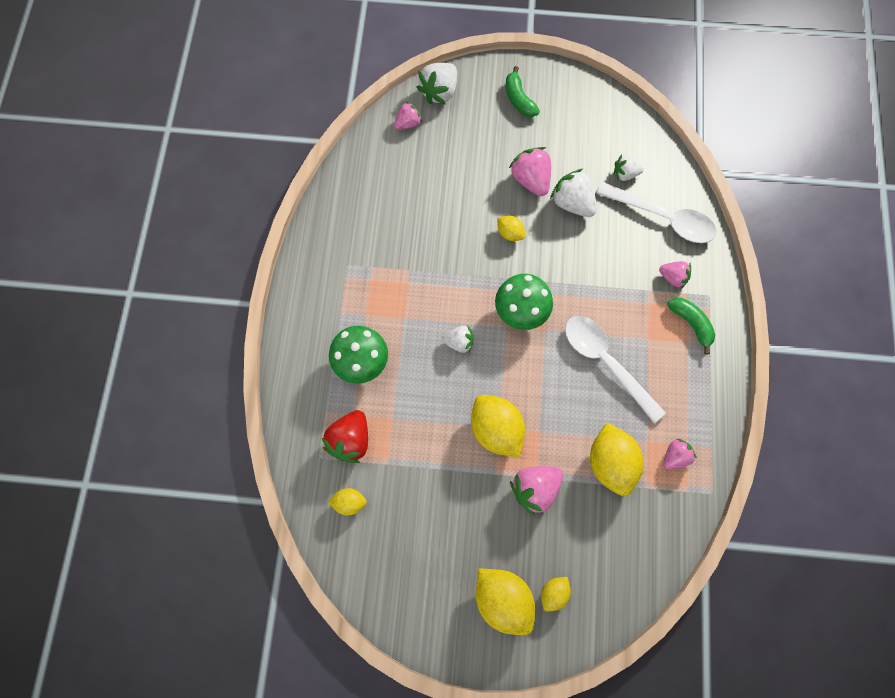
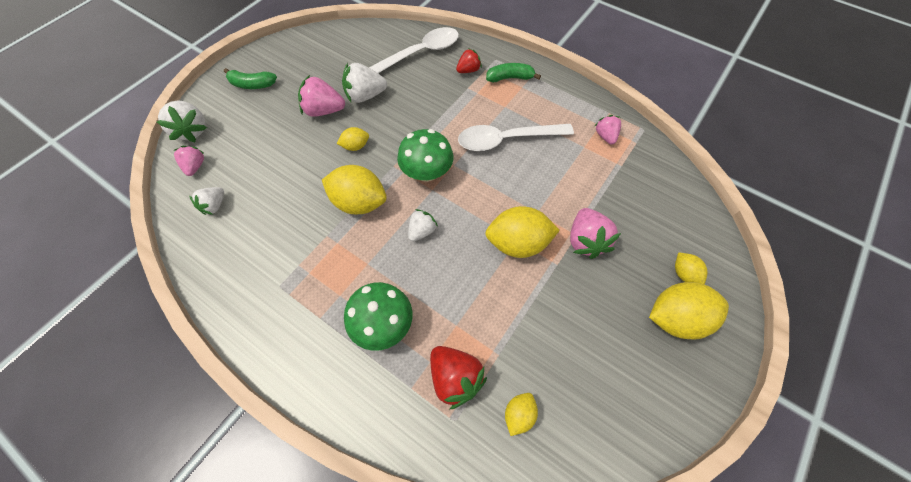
camera: 60 degrees left, 10 degrees down
(611, 463) = (590, 178): yellow lemon -> yellow lemon (359, 202)
(625, 174) = (369, 56): white strawberry -> white strawberry (214, 206)
(673, 277) = (468, 70): pink strawberry -> red strawberry

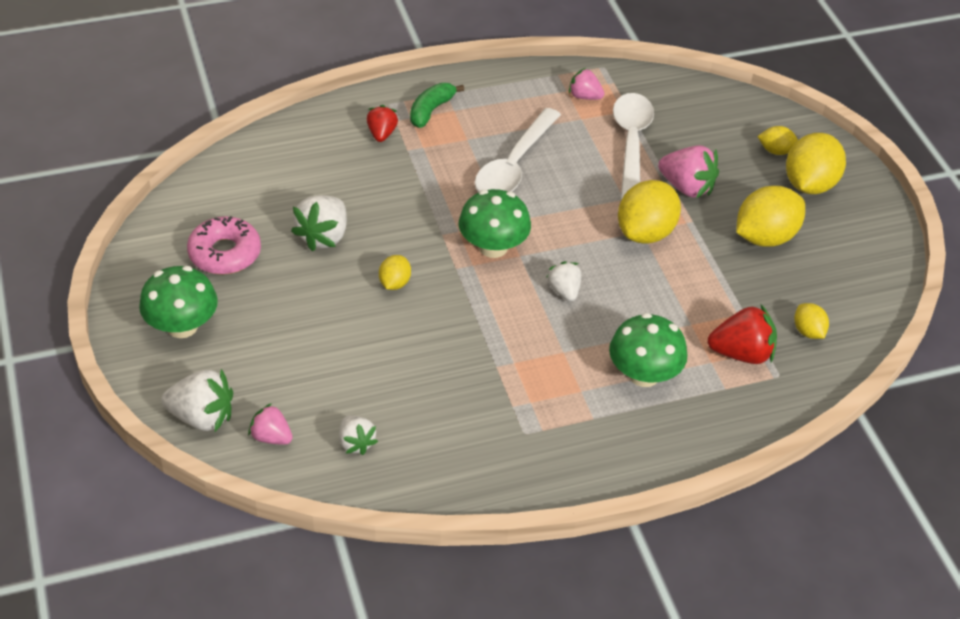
camera: 55 degrees left, 15 degrees down
(252, 85) = (182, 326): green banana -> green mushroom
(318, 68) = (225, 253): none -> pink donut
(324, 111) = (307, 282): pink strawberry -> none
(359, 202) = (478, 319): yellow lemon -> yellow lemon (765, 237)
(420, 53) = (307, 155): white spoon -> white spoon (631, 144)

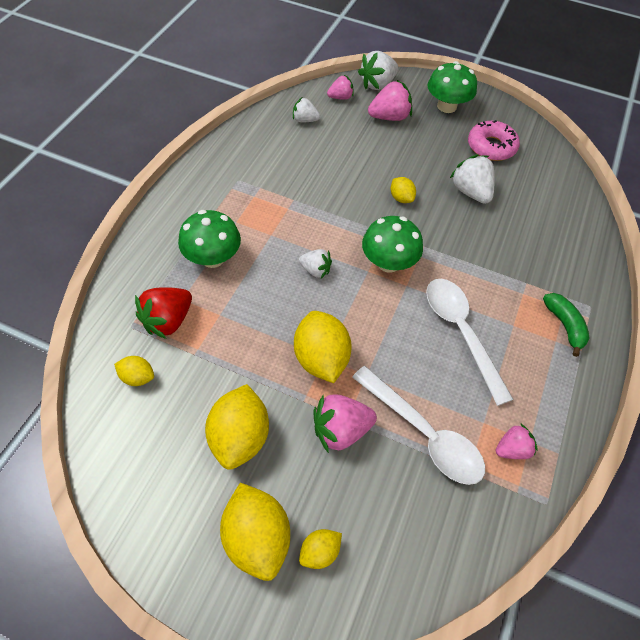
camera: 130 degrees right, 10 degrees up
(262, 367) = (389, 117): none -> pink strawberry
(381, 134) = (555, 279): red strawberry -> none

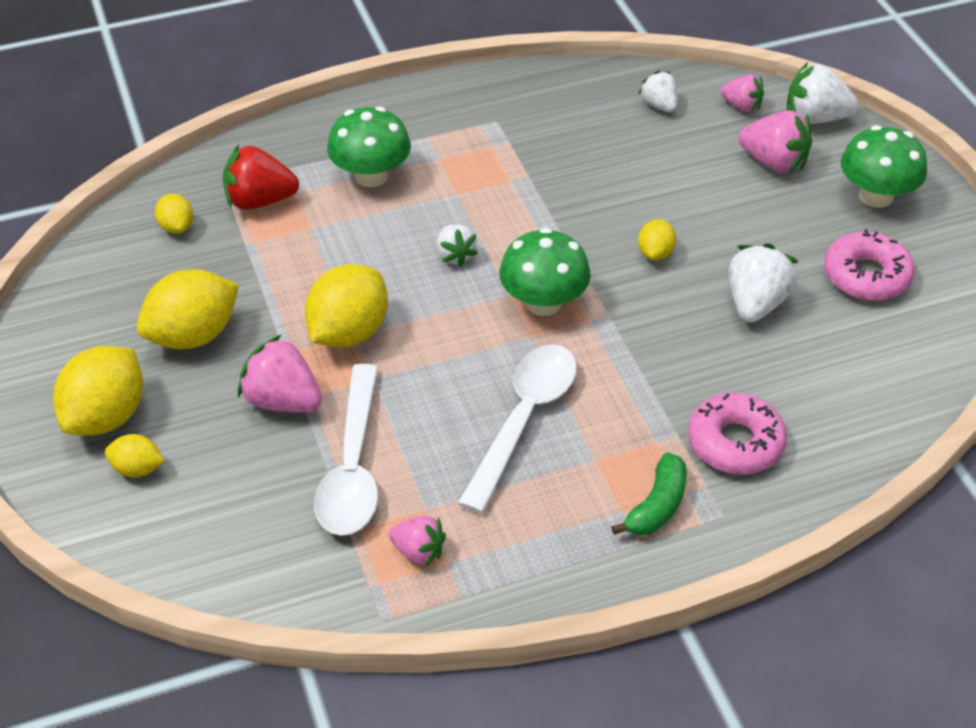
camera: 50 degrees right, 10 degrees down
(550, 267) = (735, 443): none -> pink donut

